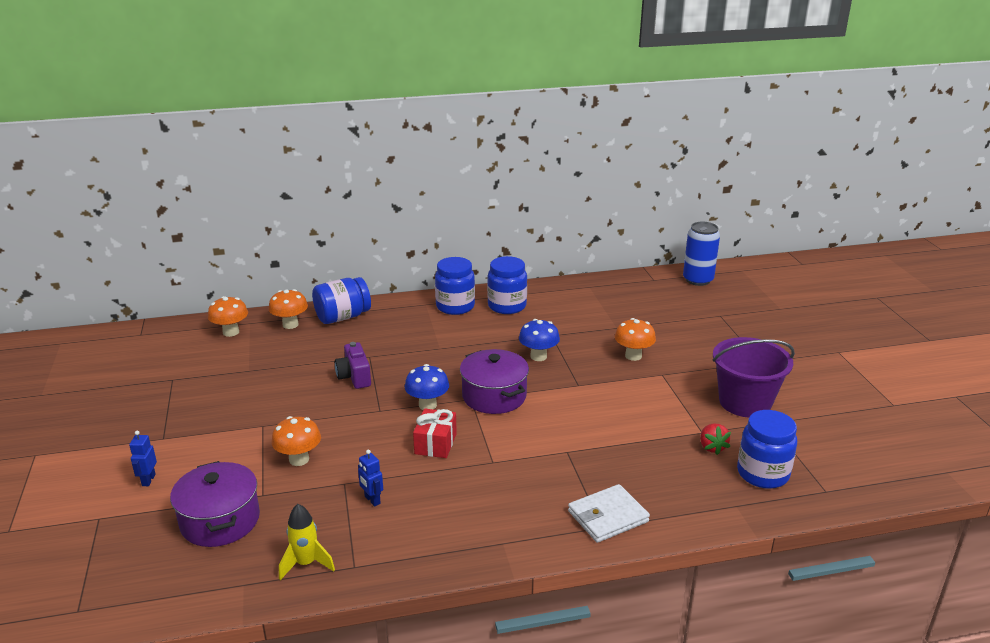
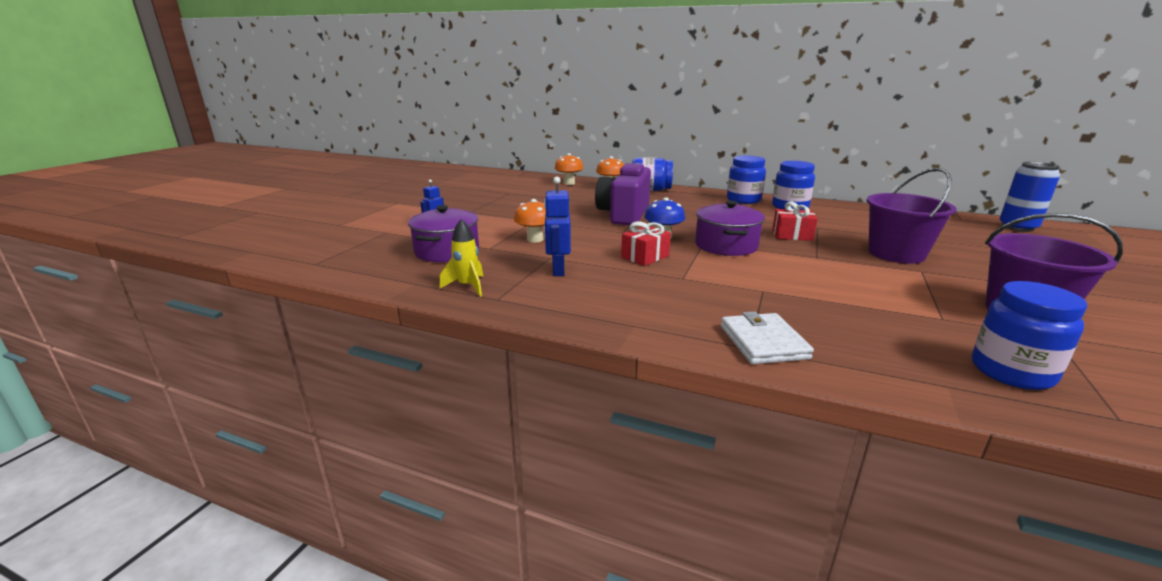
camera: 35 degrees right, 5 degrees down
(354, 377) = (624, 214): purple camera -> purple camera, size x1.88
(372, 500) = (558, 270): blue robot -> blue robot, size x1.64
(538, 356) = (792, 235): blue mushroom -> red gift
(607, 516) = (763, 342): white wallet -> white wallet turned 75 degrees clockwise
(633, 356) = (896, 254): orange mushroom -> purple bucket
(712, 447) = (947, 332): red strawberry -> none

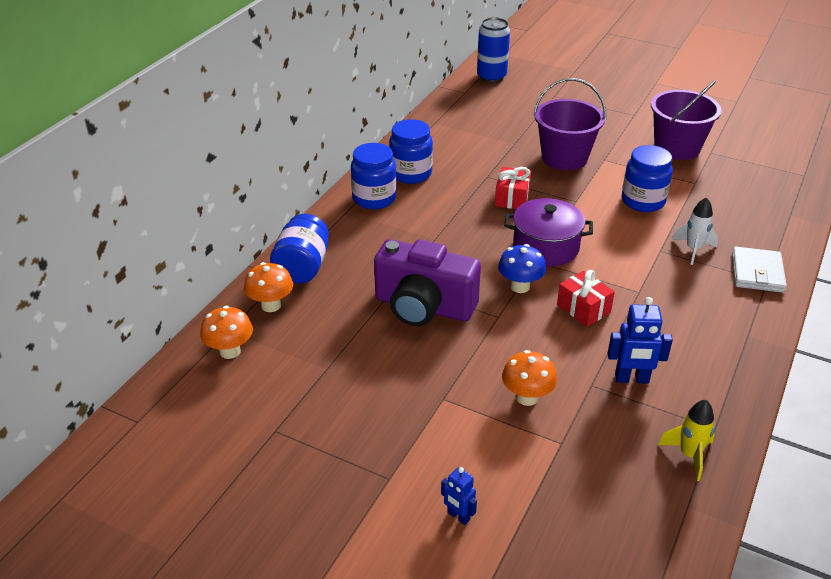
camera: 85 degrees left, 15 degrees up
(447, 251) = (577, 487): purple pot -> none
(763, 342) = (757, 272): white wallet -> white wallet turned 75 degrees counterclockwise
(780, 307) = (693, 250): none -> white rocket
(1011, 372) = (765, 187): blue jar -> blue jar (643, 201)

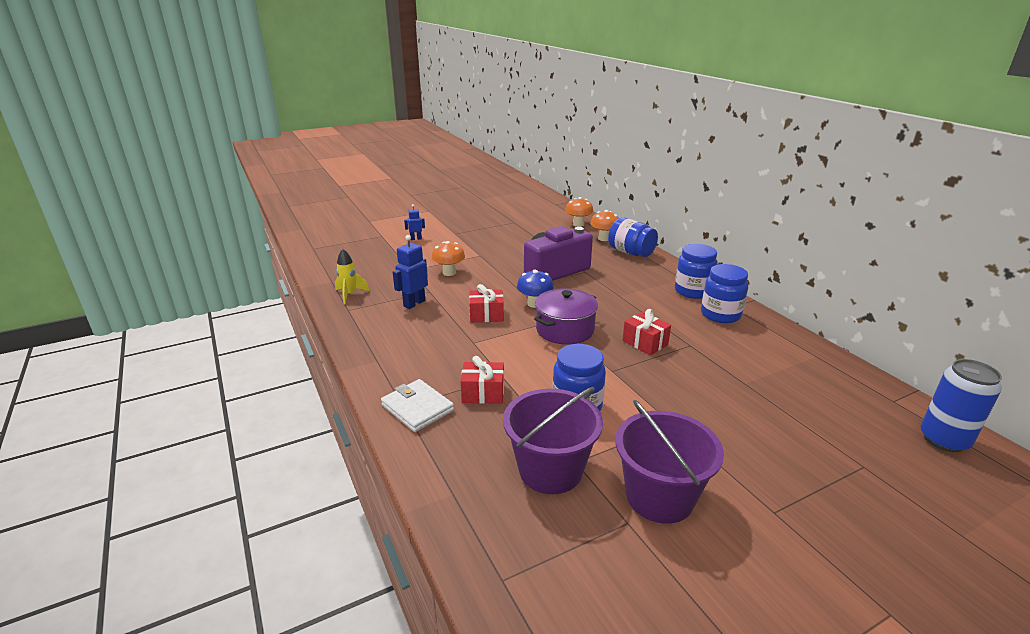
camera: 125 degrees right, 10 degrees down
(564, 158) = (694, 400): purple bucket -> purple bucket (550, 470)
(693, 250) = (483, 393): white rocket -> red gift

